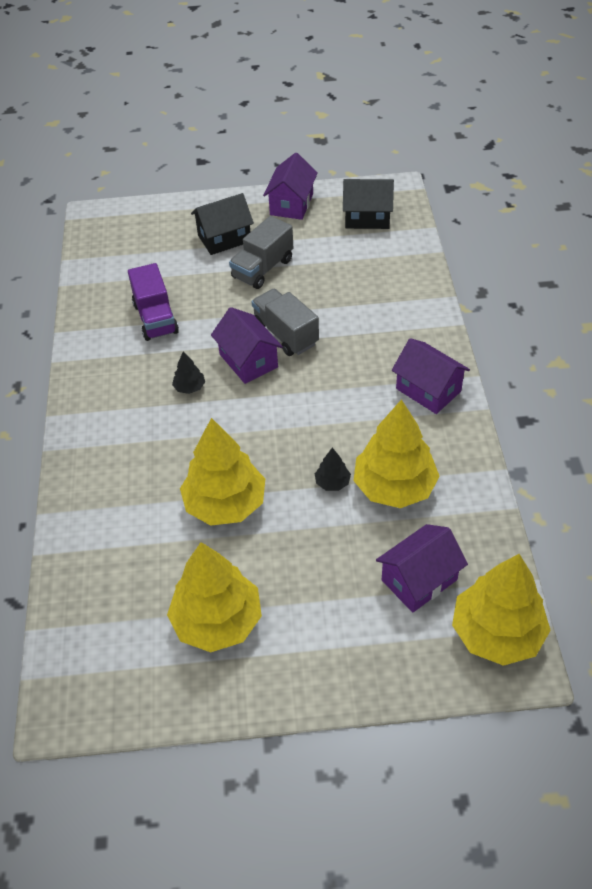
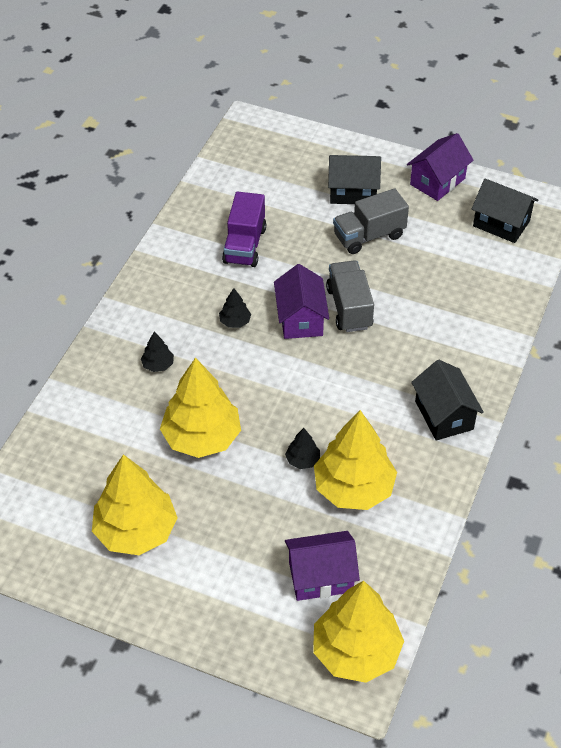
camera: 25 degrees right, 0 degrees up
(140, 456) = (158, 365): none -> black tree
(428, 390) = (444, 415): purple house -> black house

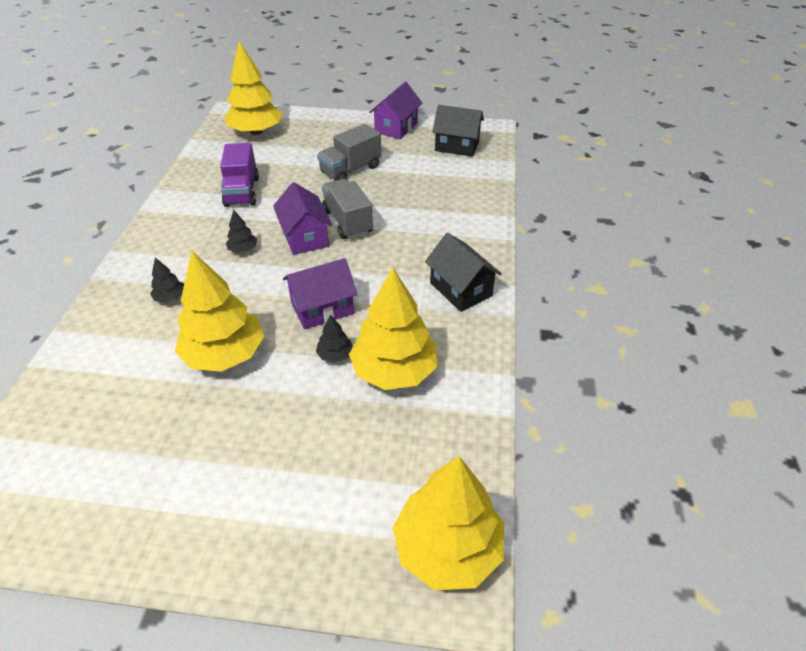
camera: 15 degrees left, 5 degrees down
(136, 531) = (160, 467): yellow tree -> yellow tree (256, 132)
(320, 577) = (383, 469): purple house -> purple house (322, 308)
(353, 192) = (329, 143): black house -> none

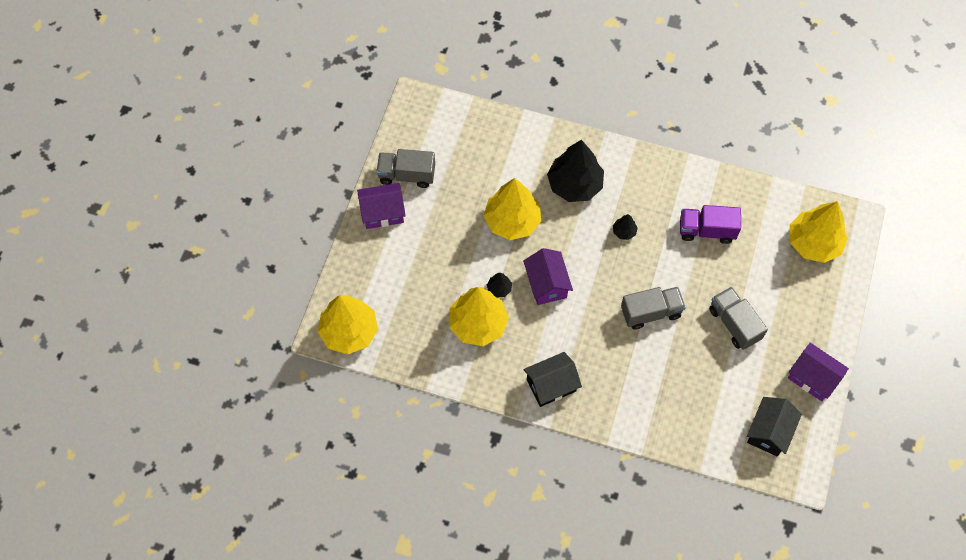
camera: 100 degrees right, 20 degrees up
(124, 511) = (407, 175): none -> grey truck
(170, 298) = (575, 184): black tree -> black tree, size x2.31
(305, 237) = (634, 278): purple house -> purple house (382, 213)

